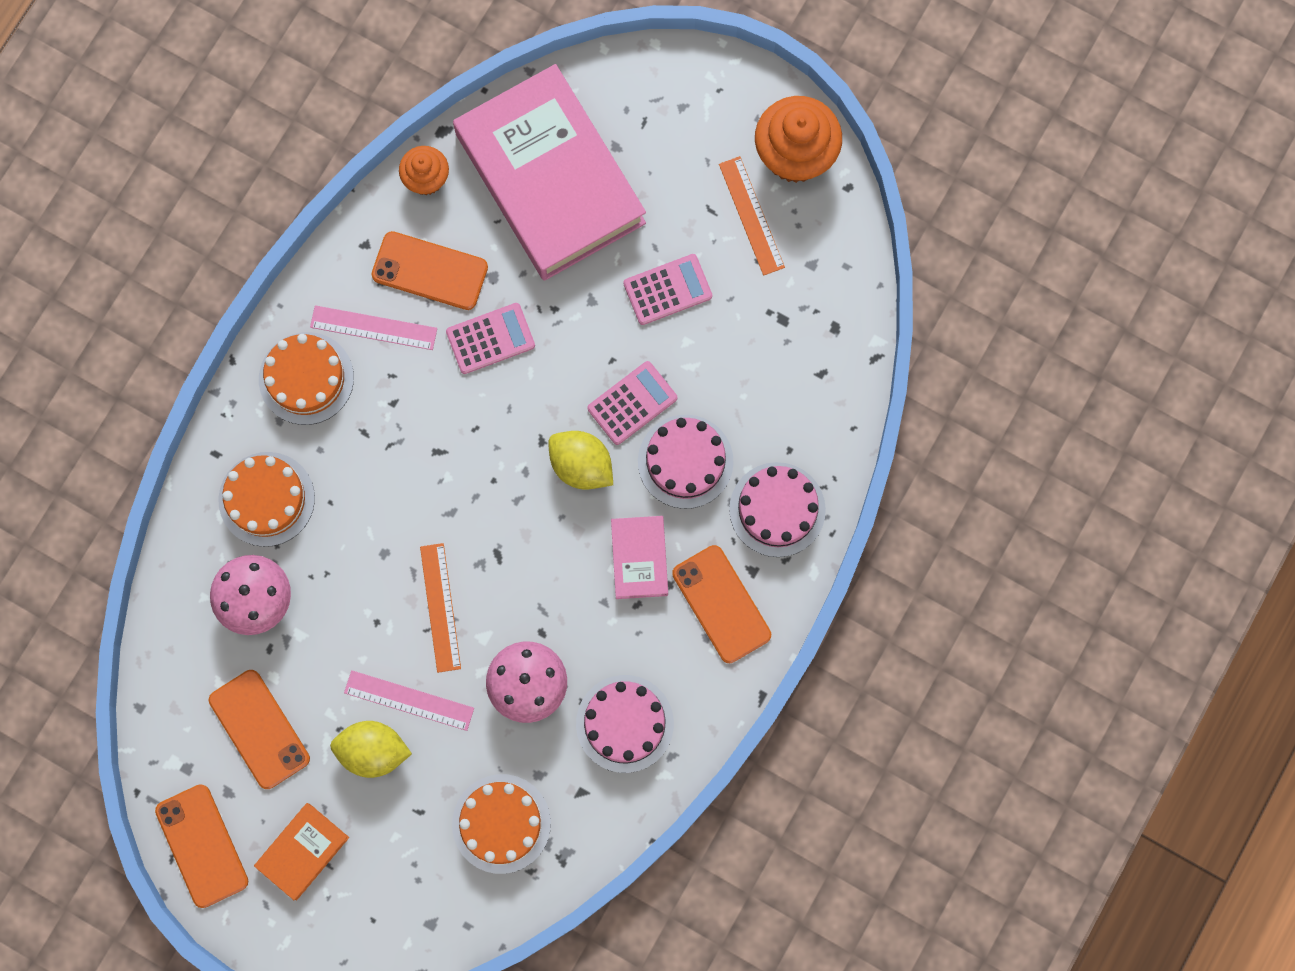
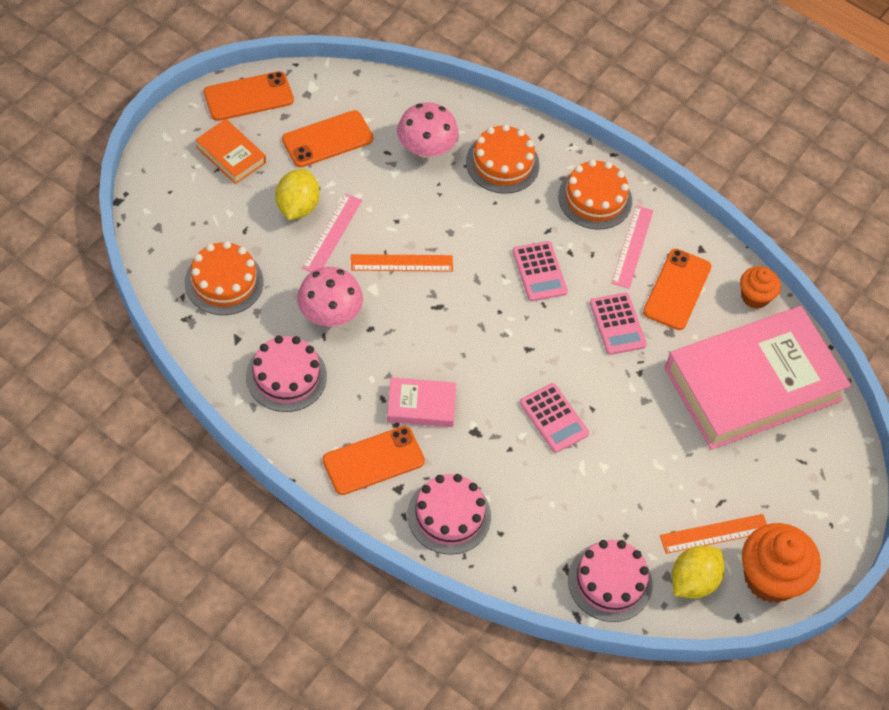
camera: 90 degrees right, 20 degrees down
(581, 465) = (504, 374): yellow lemon -> yellow lemon (693, 581)
(667, 290) = (651, 458): pink calculator -> pink calculator (539, 271)
(685, 461) = (499, 451): pink cake -> pink cake (610, 581)

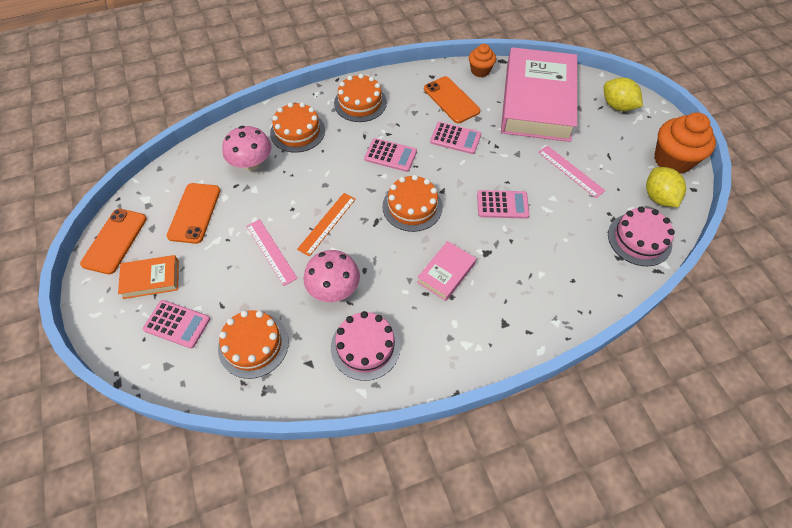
camera: 50 degrees left, 0 degrees up
(201, 207) = (177, 324): none -> pink calculator
(297, 206) = (231, 260): yellow lemon -> yellow lemon (617, 106)
(373, 461) = (473, 327): orange phone -> none
(449, 515) = (543, 303): pink cake -> none
(483, 330) = (412, 206): none -> orange cake
(632, 246) = (407, 104): pink ruler -> pink ruler (570, 171)
(714, 534) = (629, 170): orange ruler -> none

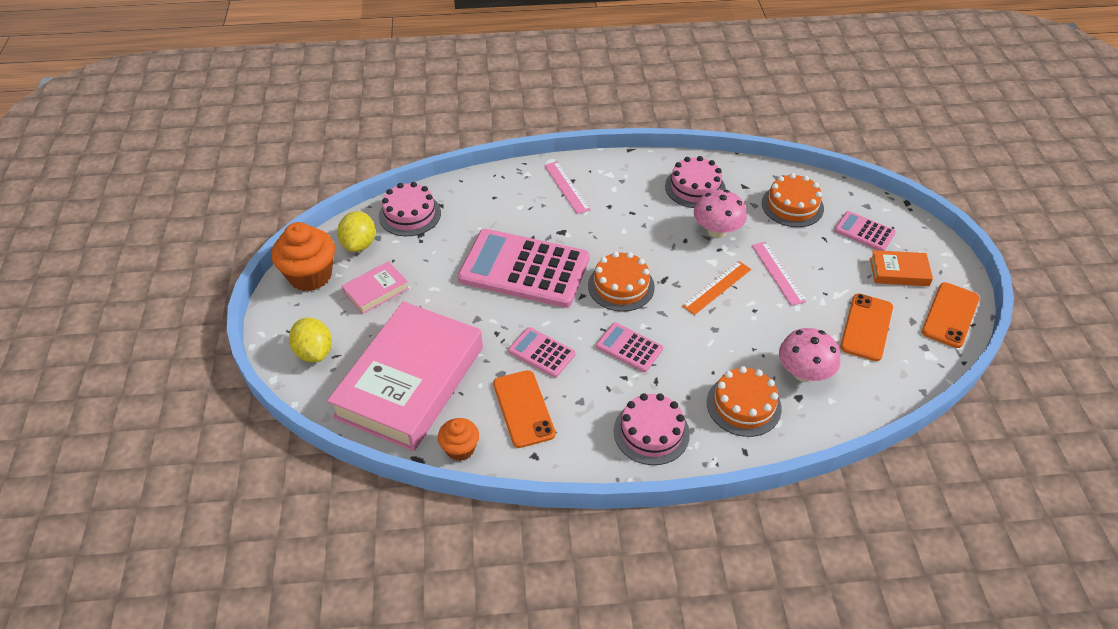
camera: 165 degrees left, 10 degrees down
(360, 103) = (651, 432): orange cake -> pink cake
(446, 273) = (607, 223): pink book -> pink book (376, 291)
(502, 205) = (524, 269): pink calculator -> pink calculator, size x2.15
(570, 171) = (430, 287): pink ruler -> pink ruler (567, 187)

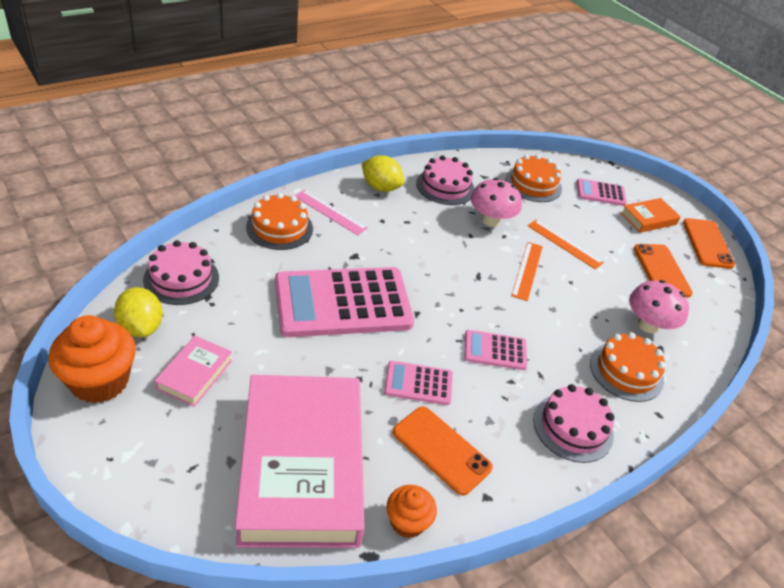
camera: 35 degrees left, 5 degrees down
(314, 352) = (162, 473): yellow lemon -> yellow lemon (381, 187)
(621, 286) = (446, 293): orange cake -> orange cake (279, 228)
(778, 273) = (564, 244): pink ruler -> orange ruler

